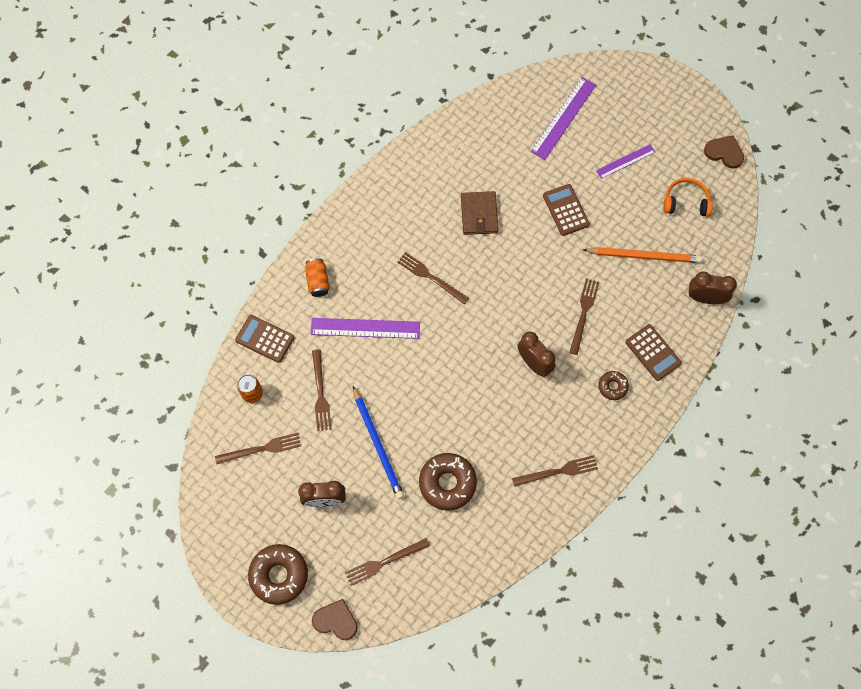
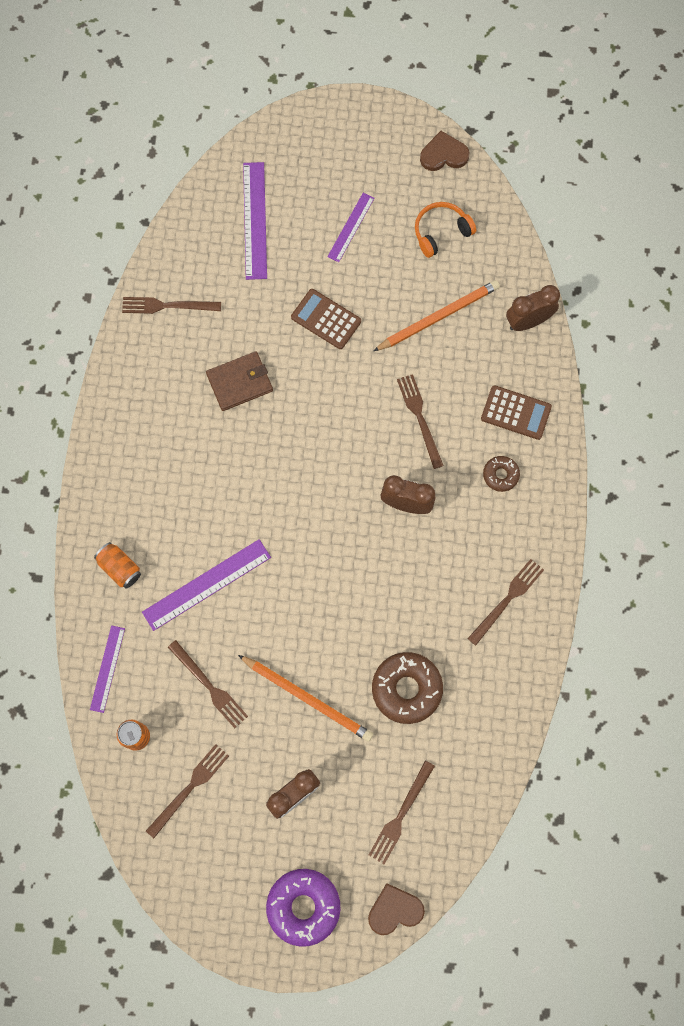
camera: 35 degrees left, 5 degrees up
(265, 339) = (107, 668): brown calculator -> purple ruler
(279, 575) = (303, 906): brown donut -> purple donut
(378, 444) = (307, 698): blue pencil -> orange pencil
(430, 277) = (236, 483): brown fork -> brown fork (167, 306)
(479, 214) = (240, 382): brown wallet -> brown wallet turned 75 degrees counterclockwise

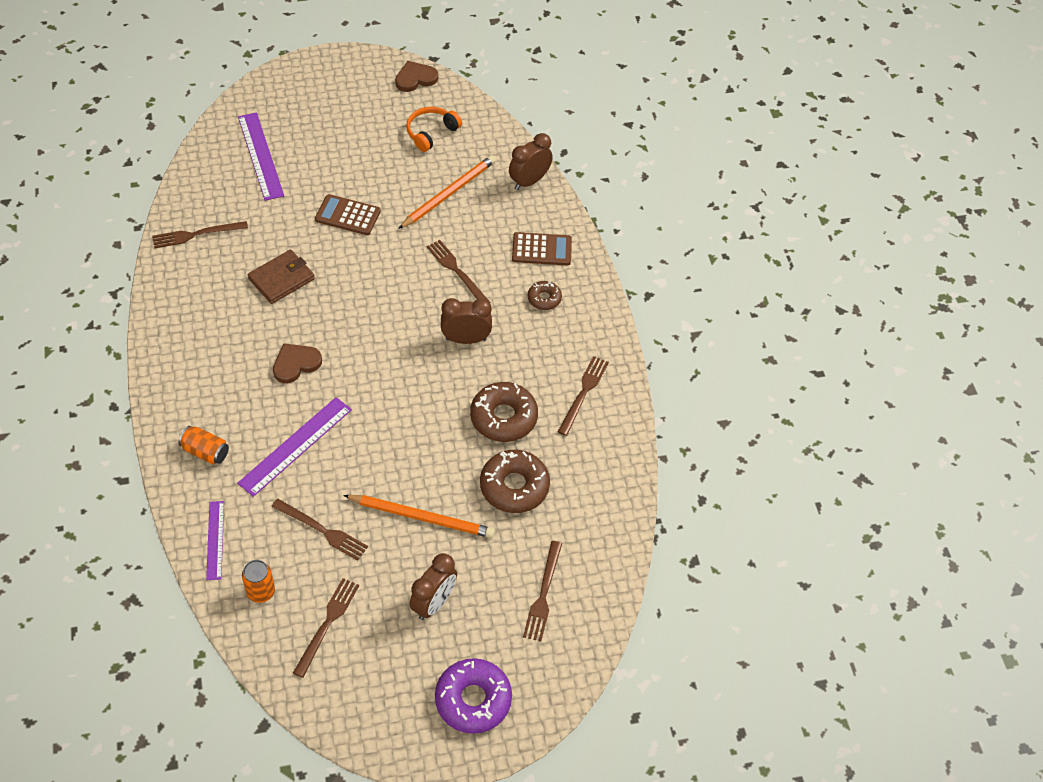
camera: 20 degrees left, 20 degrees down
(351, 227) = (349, 144): purple ruler -> none
(394, 910) = (564, 679): brown heart -> brown heart (296, 364)
(418, 607) = (503, 417): none -> brown donut

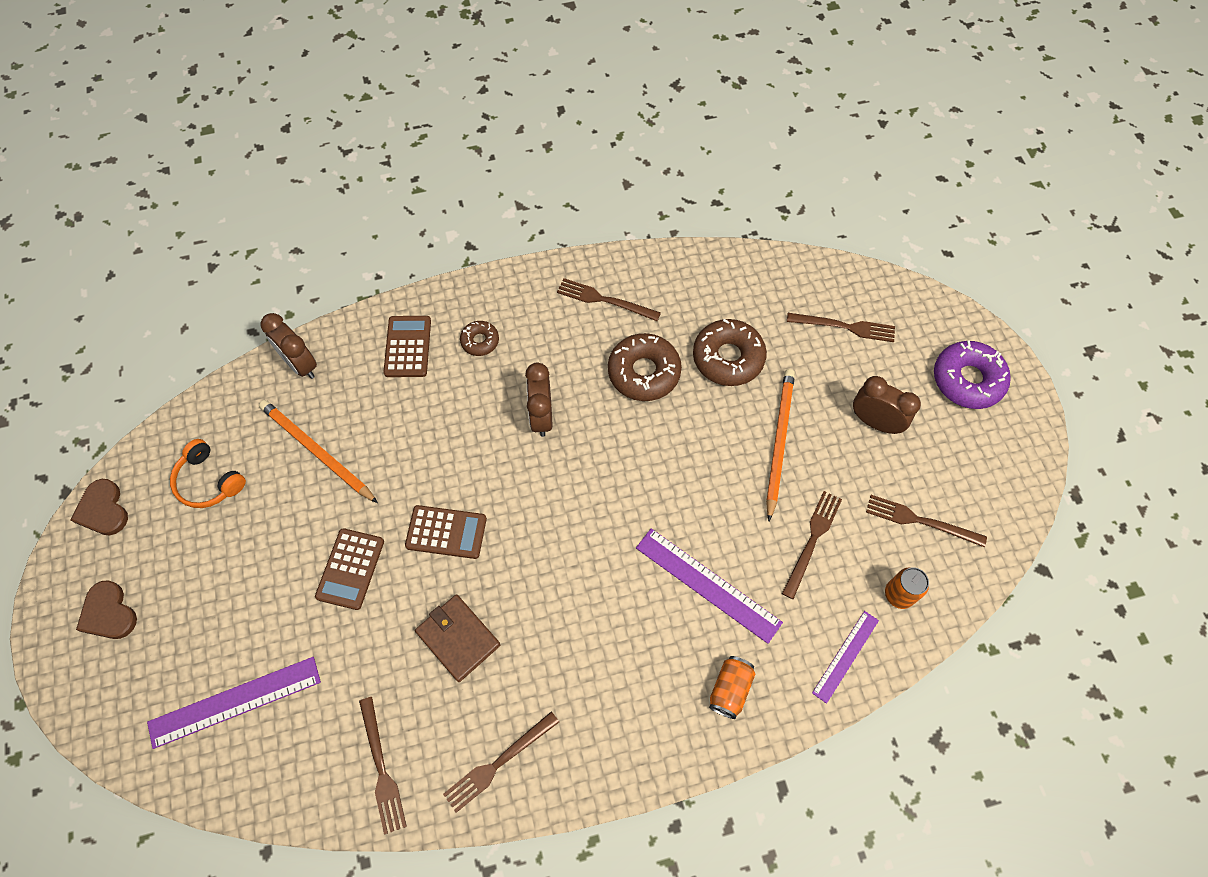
camera: 90 degrees left, 10 degrees up
(215, 540) = (845, 656): purple ruler -> purple ruler turned 45 degrees counterclockwise
(296, 364) = (591, 601): brown heart -> brown heart (108, 613)
(369, 273) = (446, 532): none -> brown calculator
(457, 271) = (441, 433): brown fork -> brown fork (498, 763)

